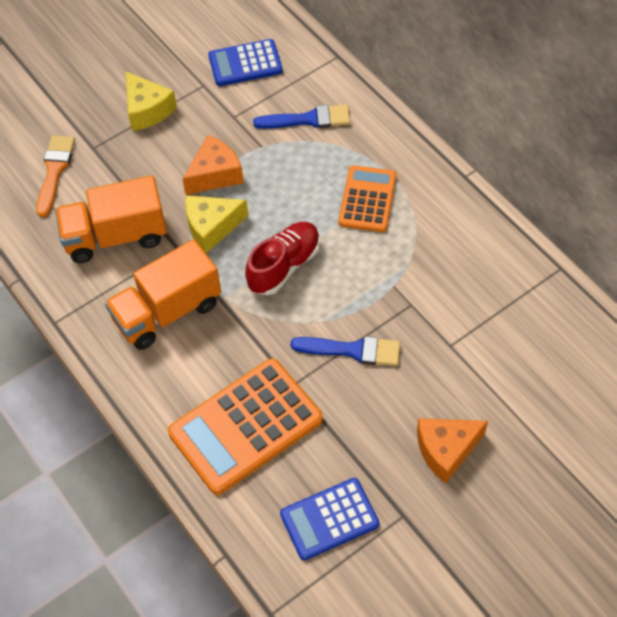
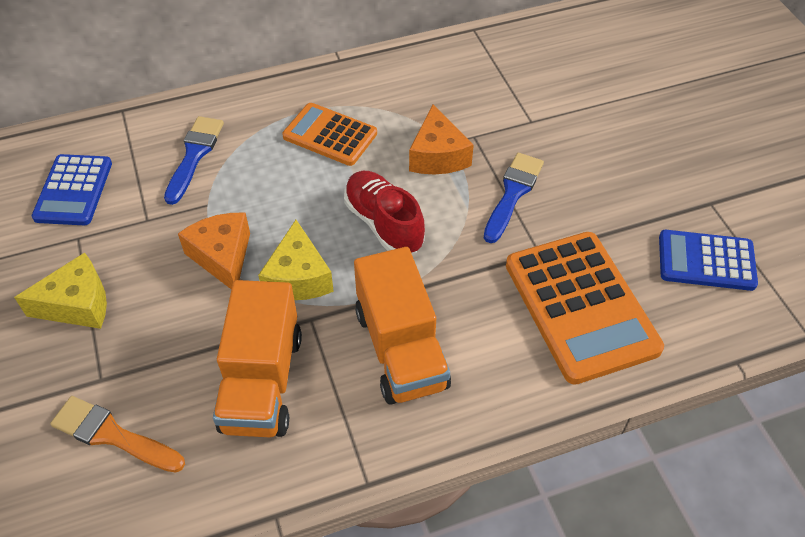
camera: 75 degrees left, 5 degrees down
(329, 519) = (706, 261): blue calculator -> blue calculator turned 105 degrees clockwise
(446, 450) = (646, 154): orange cheese -> orange cheese (438, 156)

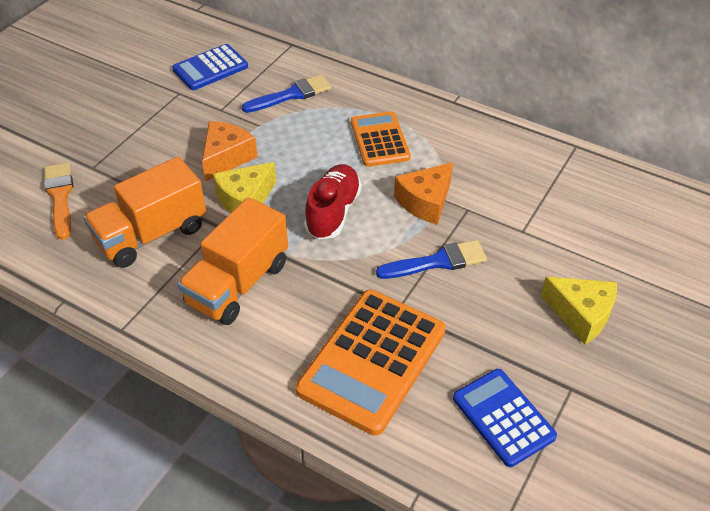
camera: 50 degrees right, 5 degrees down
(77, 304) = (133, 124): yellow cheese -> yellow cheese (581, 314)

